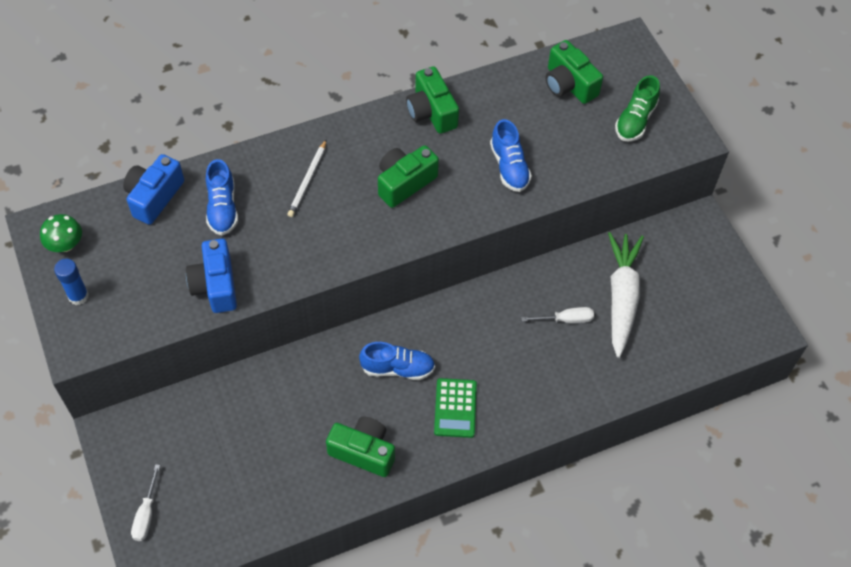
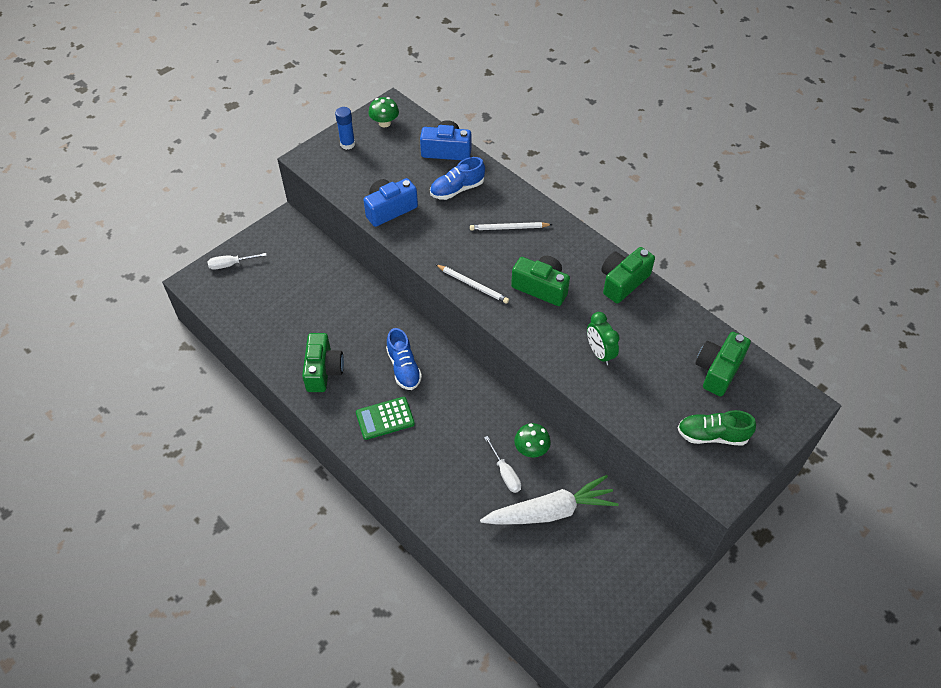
camera: 70 degrees right, 5 degrees down
(371, 242) = (473, 285): none -> white pencil
(509, 166) = (599, 353): blue shoe -> green clock
(548, 286) = (531, 449): none -> green mushroom

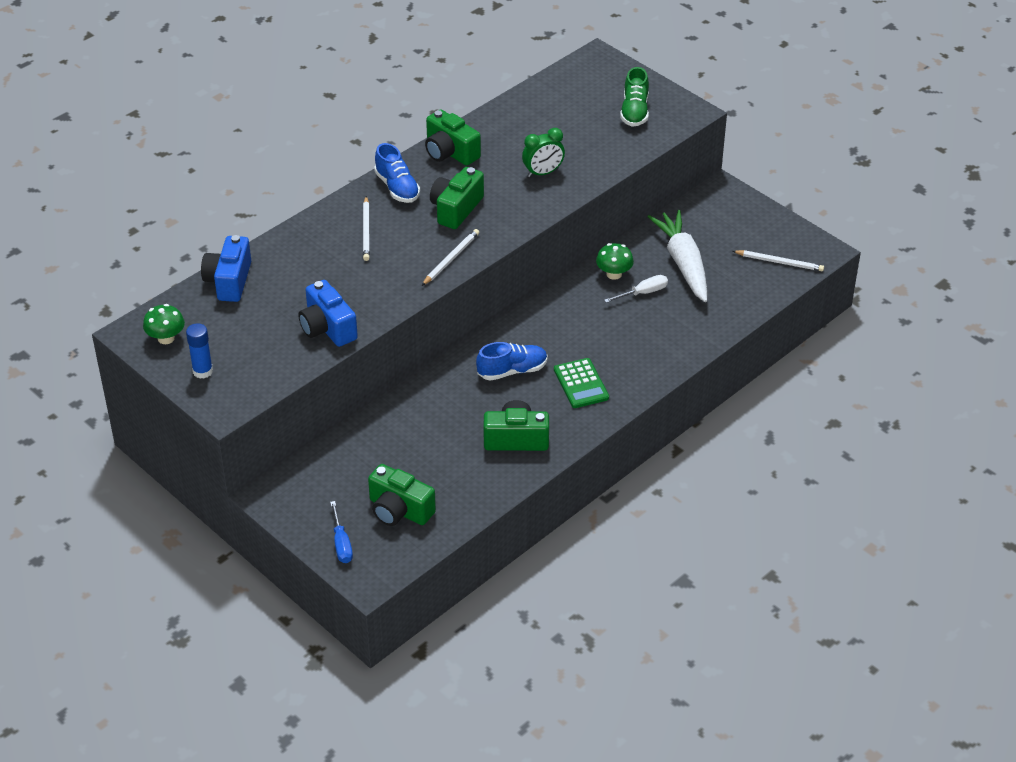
camera: 90 degrees left, 10 degrees down
(231, 264) = (341, 543): white screwdriver -> blue screwdriver
(457, 189) = (299, 271): blue shoe -> blue shoe (397, 188)
(557, 607) = (779, 262): none -> white pencil
(718, 370) = (562, 101): green camera -> green camera (399, 510)

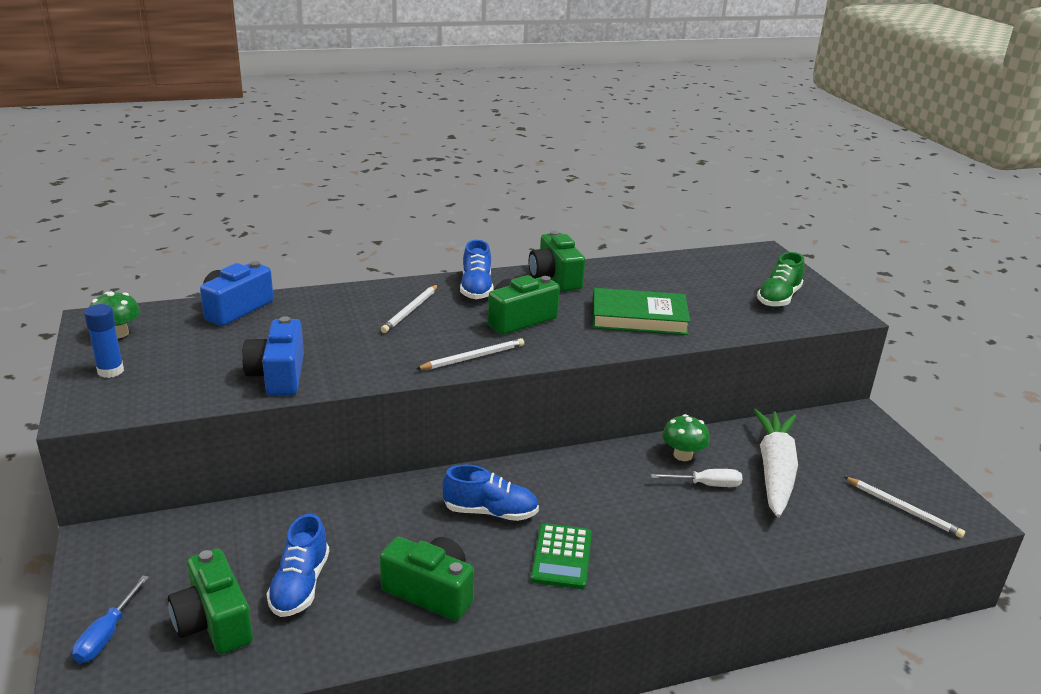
camera: 25 degrees right, 15 degrees down
(431, 468) = (300, 585): none -> blue shoe
(543, 173) = (639, 317): green clock -> green book

